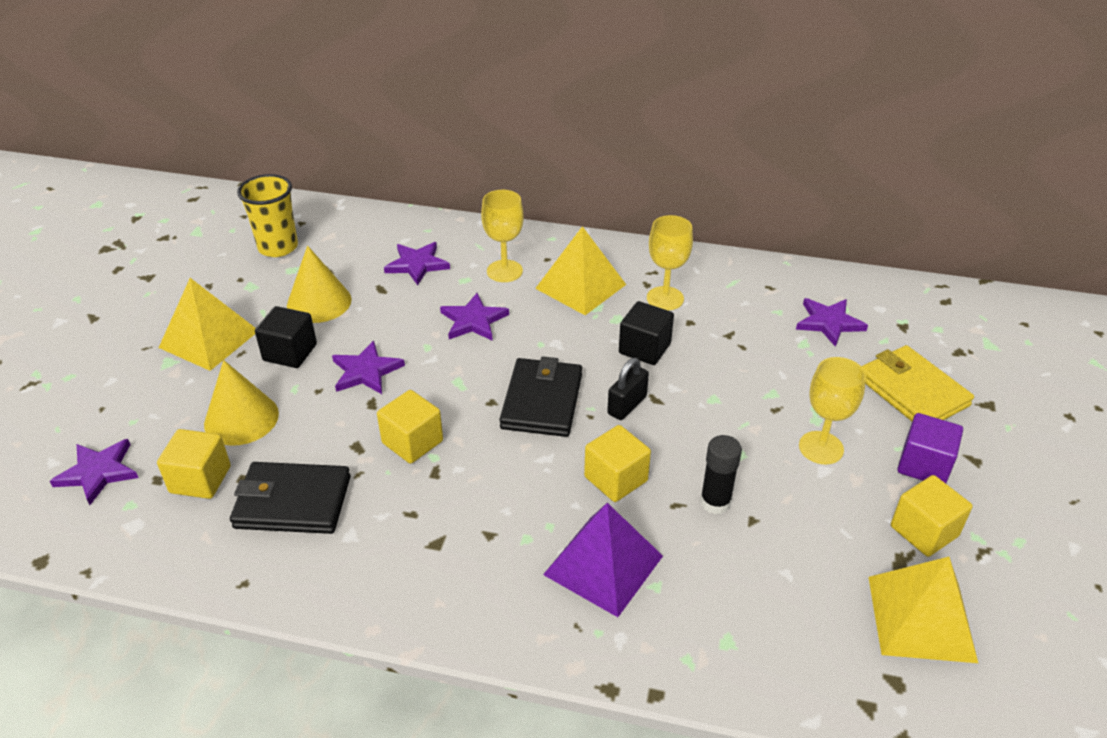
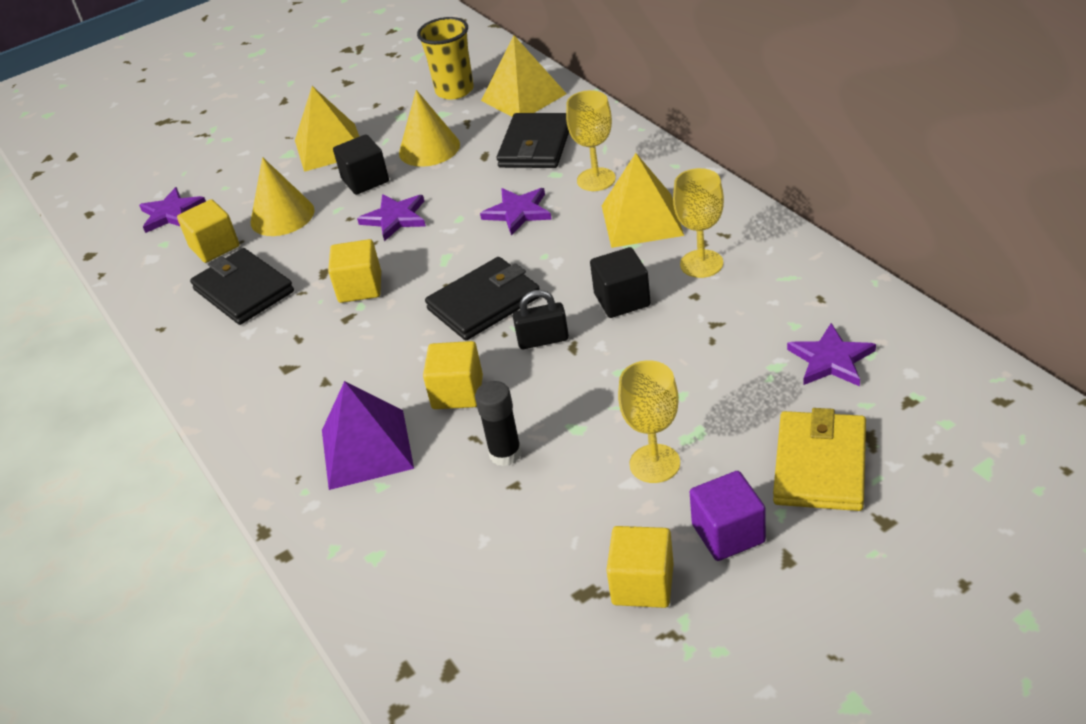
camera: 50 degrees right, 0 degrees up
(417, 264) = (535, 145): purple star -> black wallet
(921, 618) = (536, 643): yellow pyramid -> yellow pyramid (523, 97)

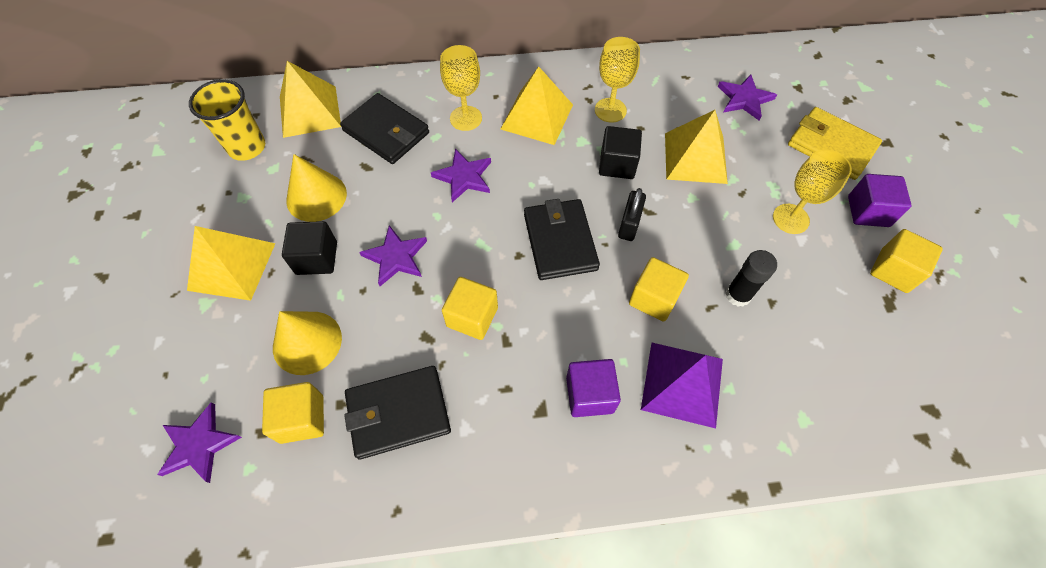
camera: 70 degrees left, 20 degrees up
(319, 391) = (590, 395): none -> purple cube
(686, 353) = (695, 158): none -> yellow pyramid

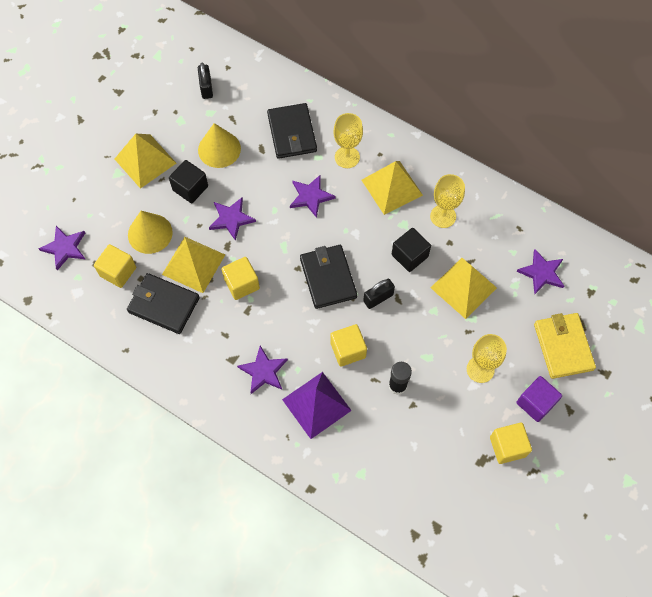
camera: 40 degrees right, 5 degrees up
(247, 147) = (206, 88): yellow cup -> black padlock
(309, 111) = (259, 86): yellow pyramid -> yellow pyramid (193, 264)
(560, 242) = (328, 278): black wallet -> black wallet turned 45 degrees counterclockwise
(590, 395) = (263, 371): purple cube -> purple star

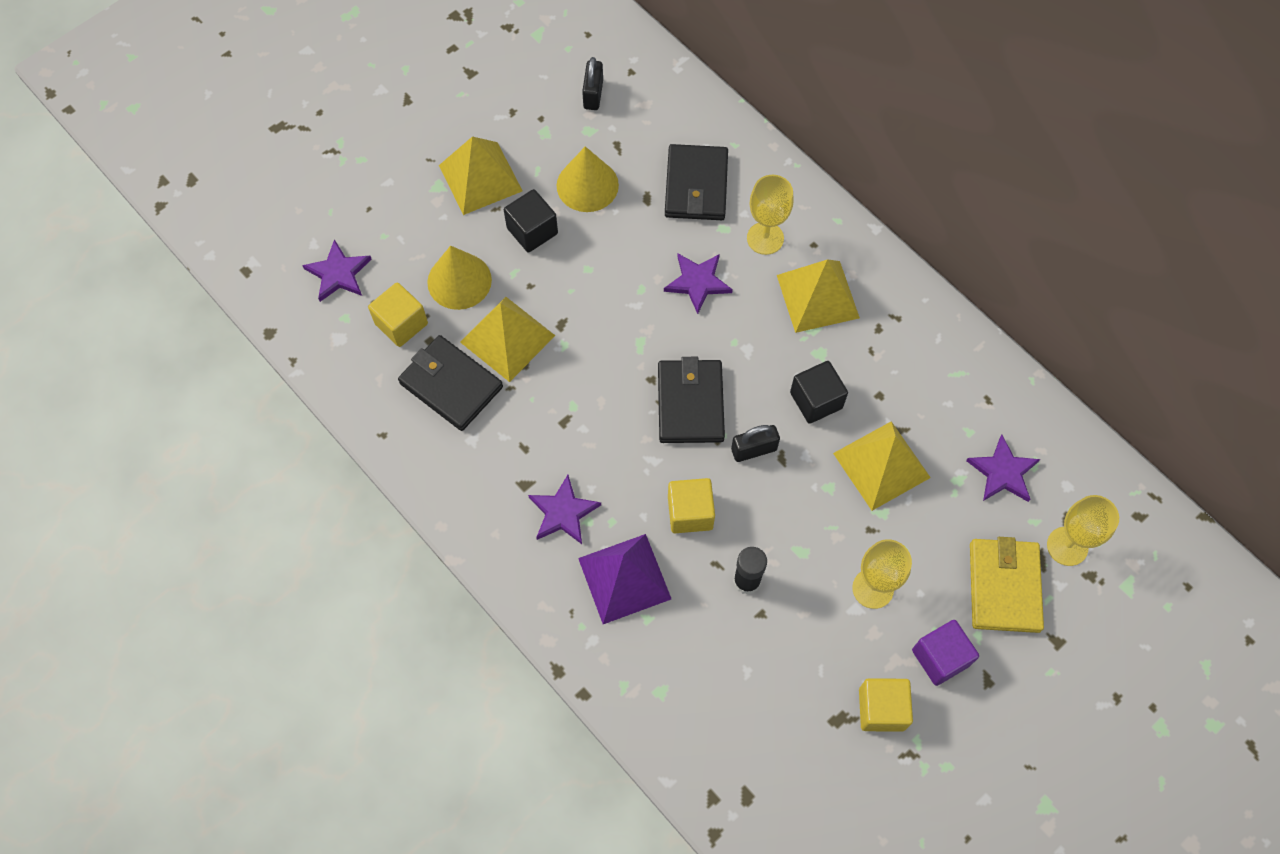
camera: 15 degrees right, 0 degrees up
(231, 219) = (577, 287): purple star -> none
(241, 284) = (566, 382): yellow cube -> none
(443, 216) = (880, 355): yellow goblet -> yellow goblet (1067, 546)

